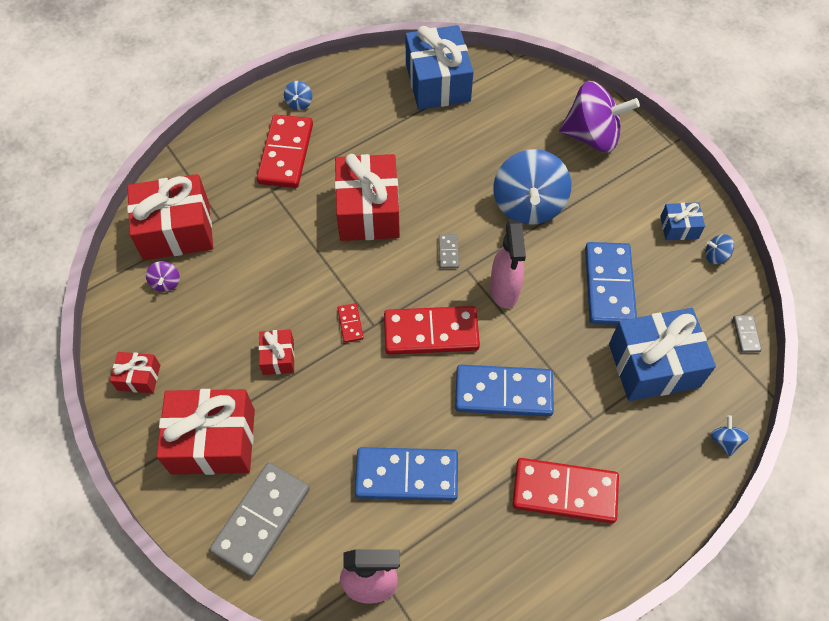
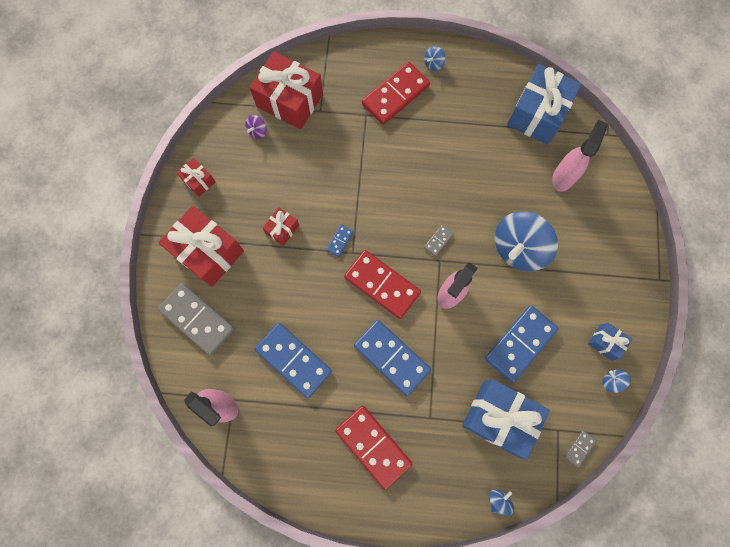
camera: 40 degrees right, 15 degrees up
(261, 520) = (197, 319): grey domino -> grey domino turned 60 degrees clockwise
(350, 324) = (339, 241): red domino -> blue domino
(368, 211) = (413, 174): red gift -> none
(510, 118) = (563, 176): none -> pink spray bottle
(592, 136) = (608, 232): purple spinning top -> none

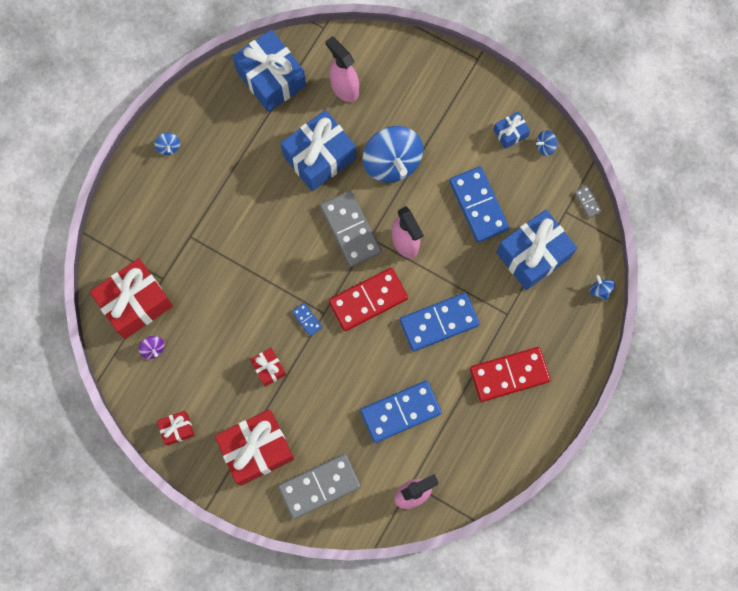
camera: 65 degrees left, 0 degrees up
(395, 95) = (183, 199): red domino -> none
(438, 241) = (350, 229): grey domino -> grey domino, size x2.30
(489, 185) = (319, 157): none -> blue gift

